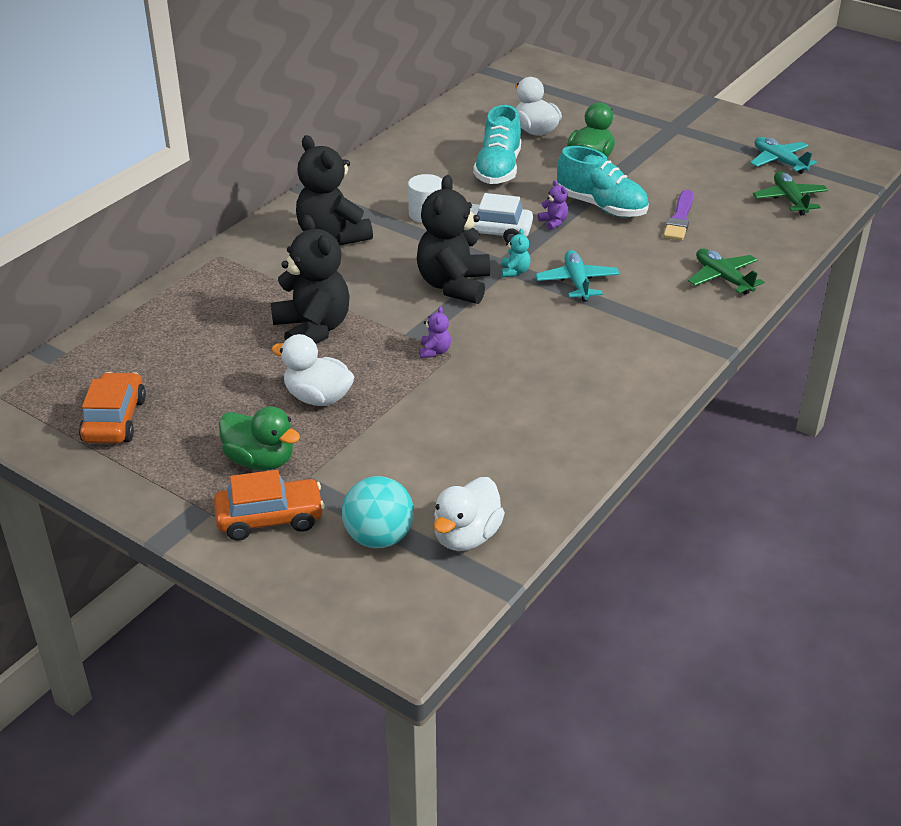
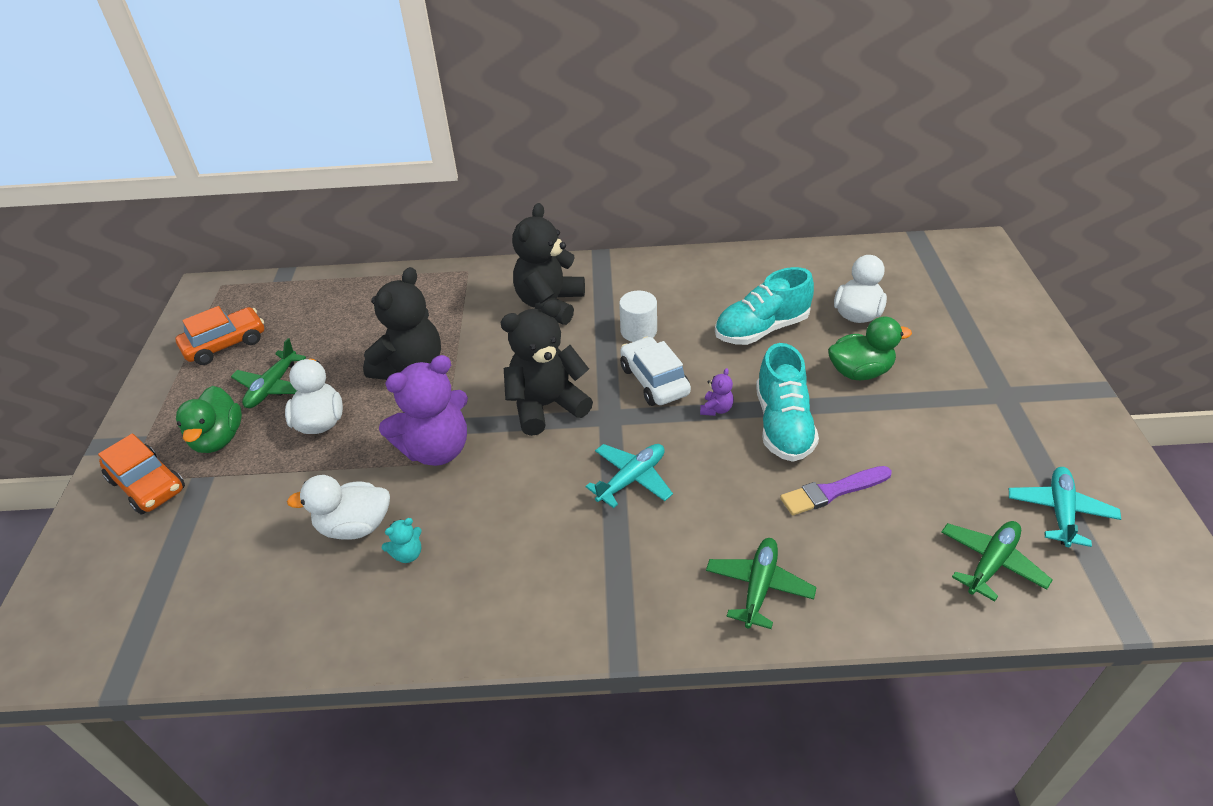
camera: 55 degrees right, 5 degrees up
(228, 410) = (273, 387): none -> green plane
(379, 538) = (151, 562): turquoise ball -> none
(434, 351) = (436, 449): purple teddy bear -> purple teddy bear, size x2.45
(466, 536) = (179, 618): white duck -> white duck (355, 526)
(515, 271) = (606, 429): turquoise teddy bear -> turquoise teddy bear (408, 554)

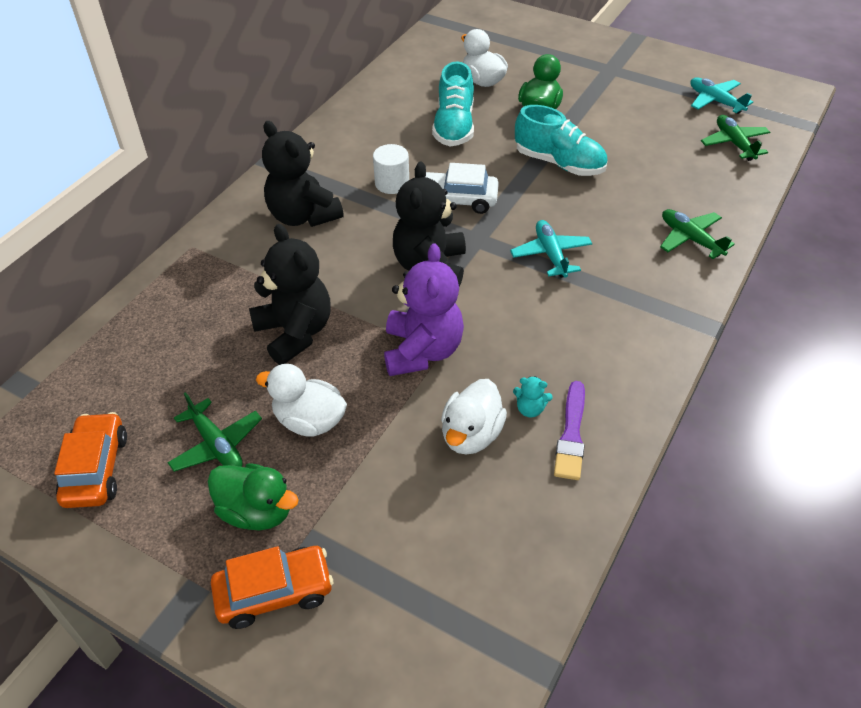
camera: 60 degrees left, 5 degrees up
(408, 554) = (530, 409): turquoise teddy bear -> turquoise teddy bear turned 105 degrees clockwise
(716, 409) = (516, 184): purple teddy bear -> none
(832, 491) = (635, 172): purple brush -> purple brush (571, 434)

